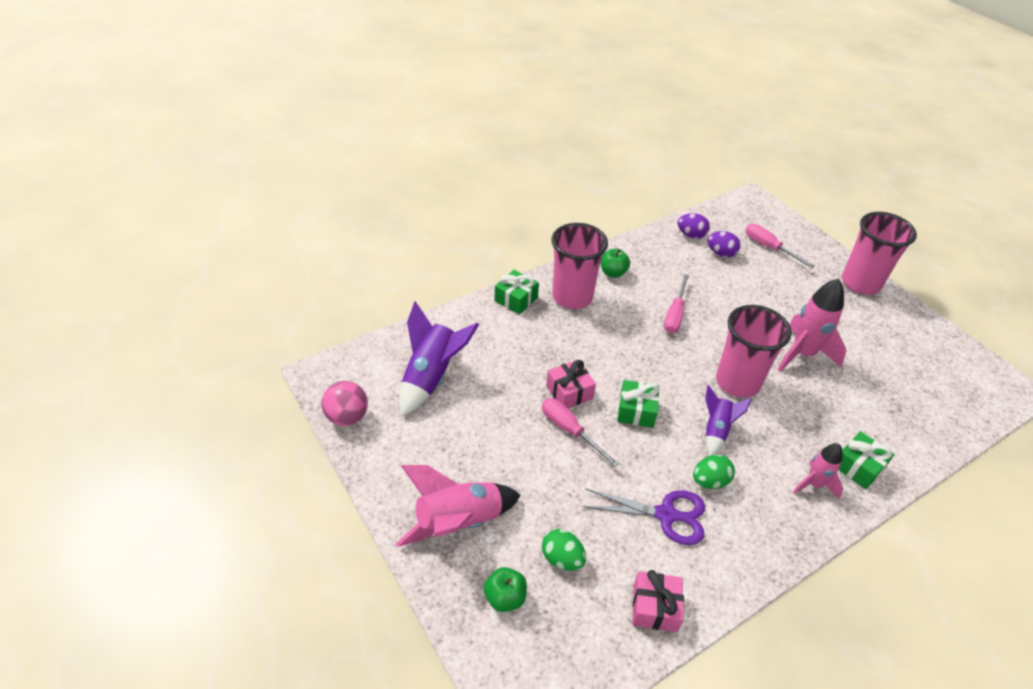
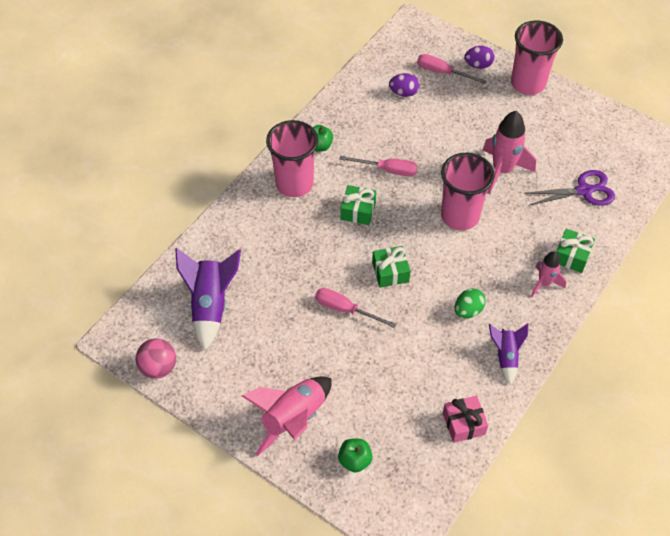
camera: 20 degrees left, 10 degrees up
(516, 299) = (247, 204): green gift -> green gift (358, 211)
(562, 559) = (383, 415): green egg -> none
(569, 392) = (330, 275): pink gift -> none
(666, 515) = (446, 350): purple scissors -> purple scissors (584, 191)
(675, 314) = (387, 170): pink screwdriver -> pink screwdriver turned 75 degrees counterclockwise
(691, 235) = (371, 82): purple egg -> purple egg (478, 65)
(716, 430) = (458, 265): purple rocket -> purple rocket (506, 356)

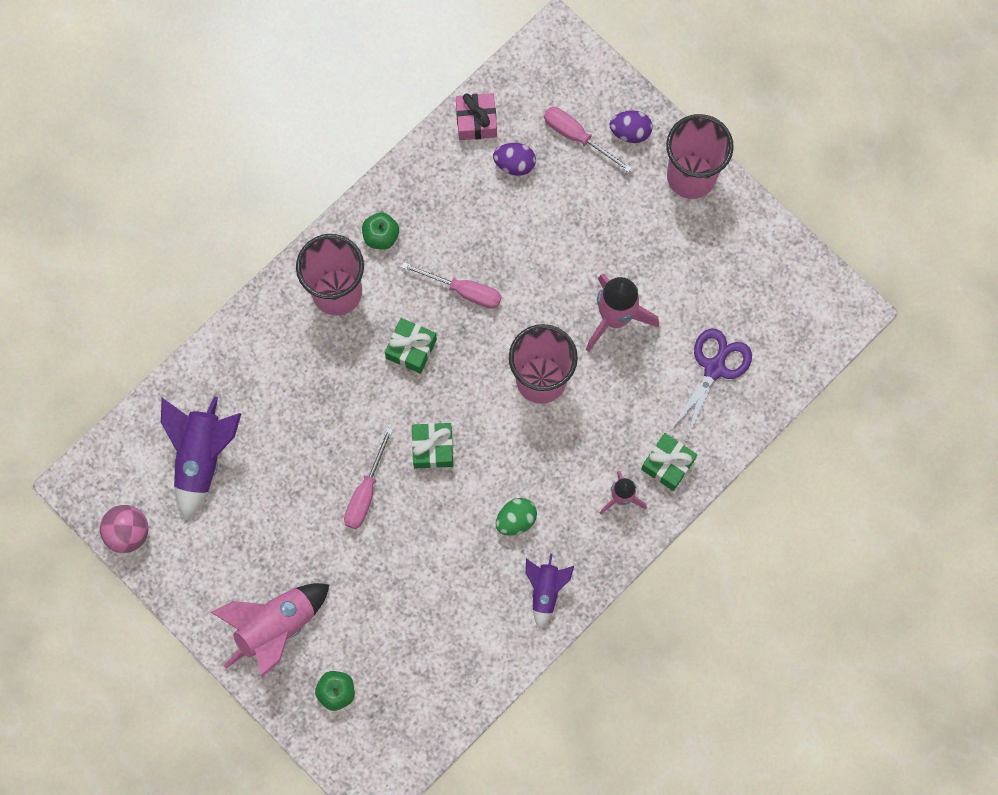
camera: 10 degrees right, 20 degrees up
(345, 309) = (365, 492): pink screwdriver -> pink screwdriver turned 105 degrees counterclockwise
(463, 423) = (472, 668): pink gift -> pink gift (476, 121)
(584, 191) = (714, 368): purple scissors -> purple scissors turned 60 degrees counterclockwise

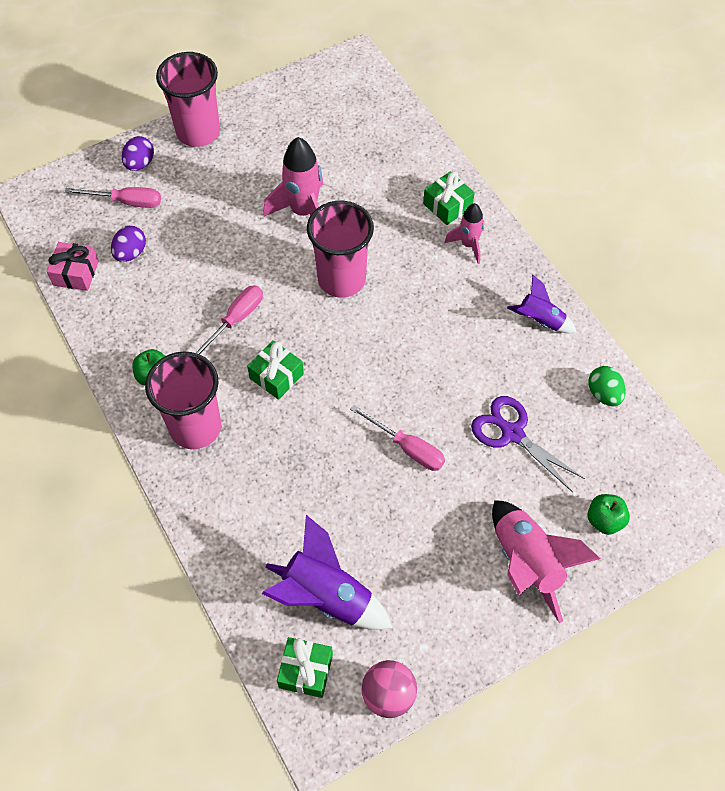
camera: 75 degrees left, 15 degrees down
(432, 448) = (380, 380): green gift -> green gift (306, 671)
(516, 520) = (468, 328): green egg -> green egg (603, 394)
(577, 137) = (126, 202): pink screwdriver -> pink screwdriver turned 135 degrees counterclockwise
(714, 368) = (372, 155): purple scissors -> purple scissors (512, 433)

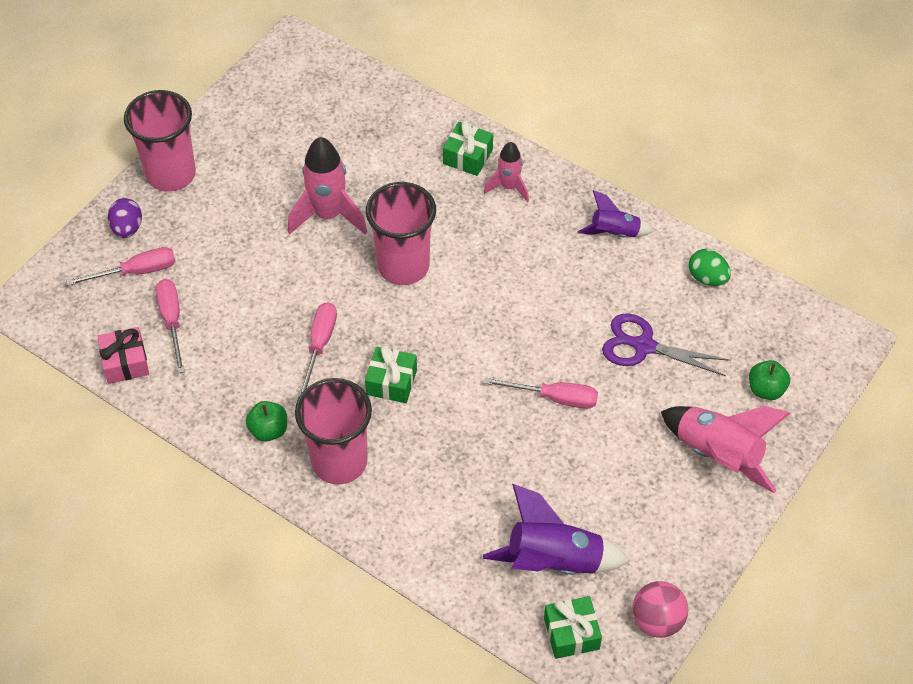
camera: 25 degrees left, 5 degrees down
(131, 253) = (172, 321): purple egg -> pink screwdriver

